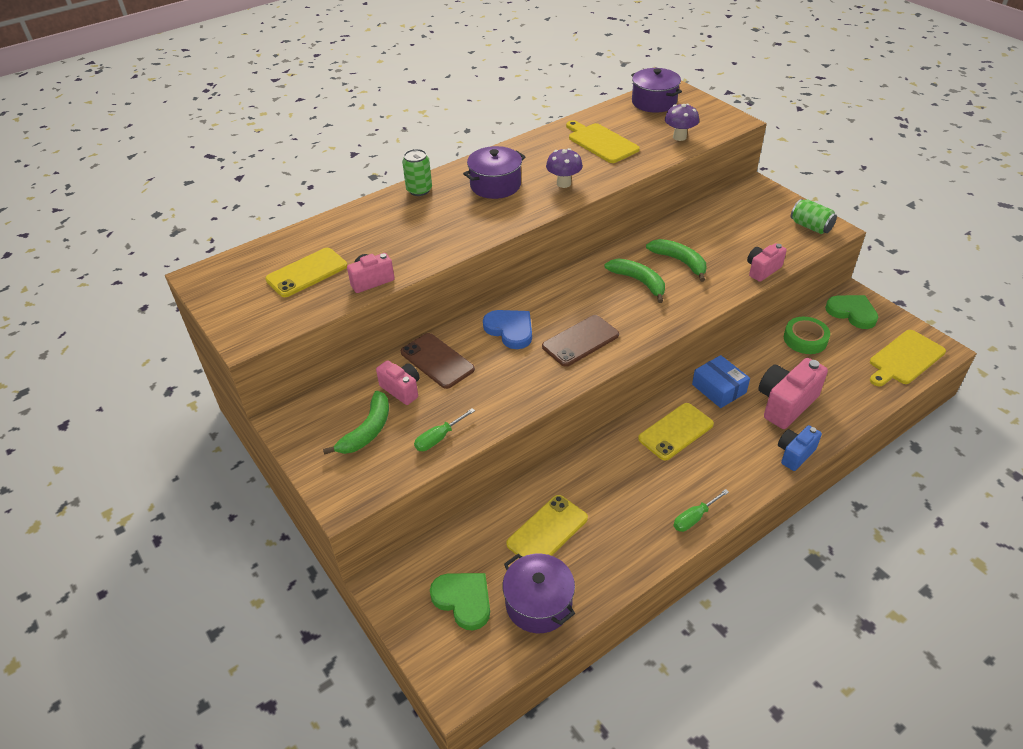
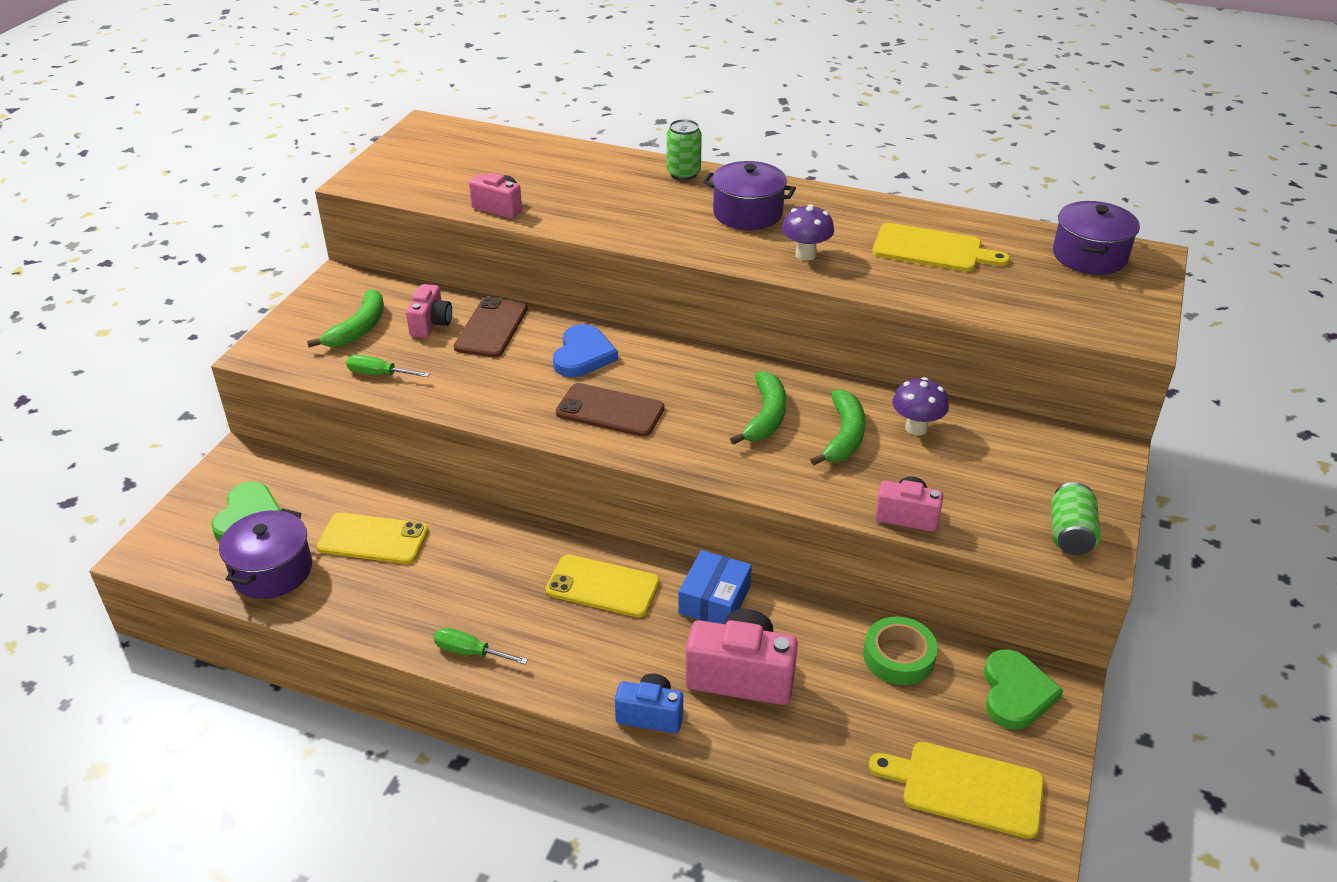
camera: 55 degrees right, 5 degrees down
(307, 273) = (479, 171): yellow phone -> none
(367, 430) = (359, 328): green banana -> green banana turned 60 degrees counterclockwise
(601, 142) = (932, 249): yellow cutting board -> yellow cutting board turned 90 degrees clockwise
(679, 137) = (1027, 303): purple mushroom -> purple mushroom (916, 428)

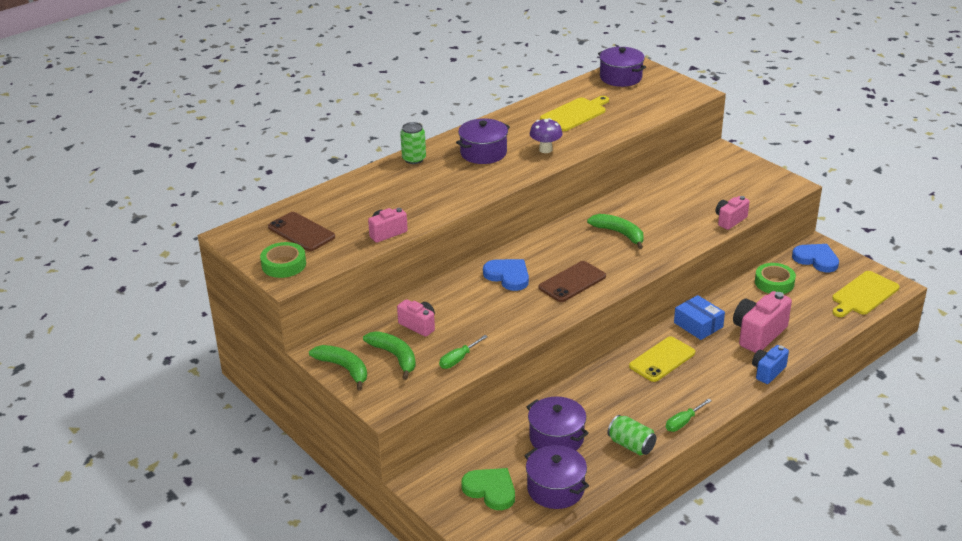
camera: 60 degrees left, 5 degrees down
(373, 539) = (556, 438): yellow phone -> purple pot
(387, 170) = (284, 264): none -> green tape
(491, 328) = (446, 302): brown phone -> brown phone (301, 232)
(844, 436) = (655, 216): green banana -> green banana (344, 369)
(916, 428) = (665, 193): purple mushroom -> none
(1016, 693) = (816, 259): green heart -> blue heart
(1070, 534) = (772, 183): green can -> green can (631, 445)

